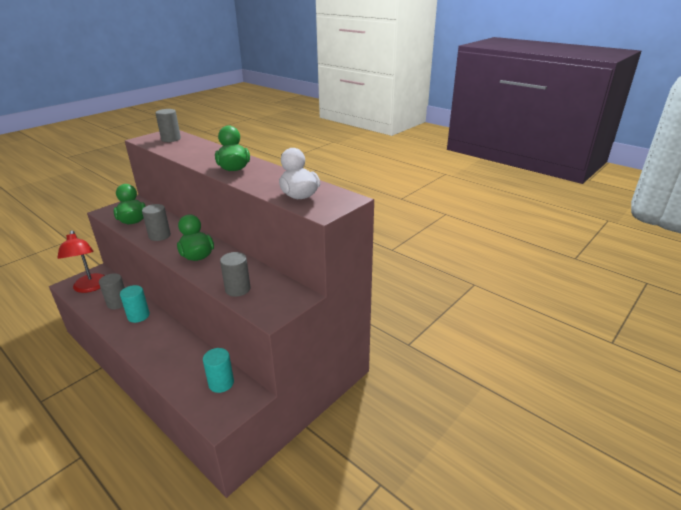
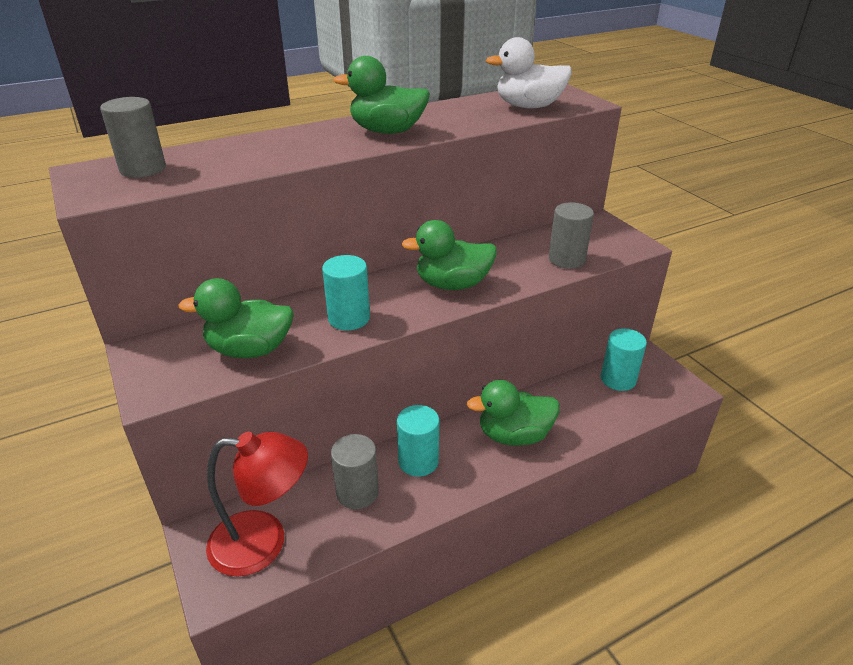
camera: 70 degrees left, 5 degrees up
(159, 236) = (349, 318): grey cylinder -> turquoise cylinder
(160, 345) = (514, 435): none -> green duck

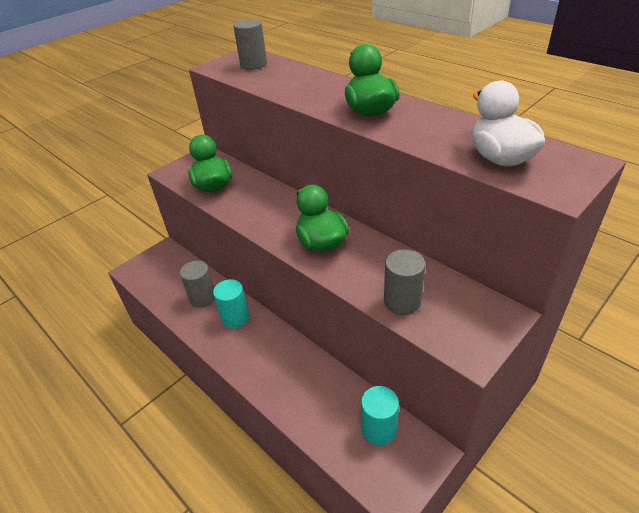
camera: 75 degrees right, 5 degrees up
(263, 542) = (161, 274): red lamp -> none
(349, 318) = (257, 209): turquoise cylinder -> none
(514, 435) = (276, 364): green duck -> none

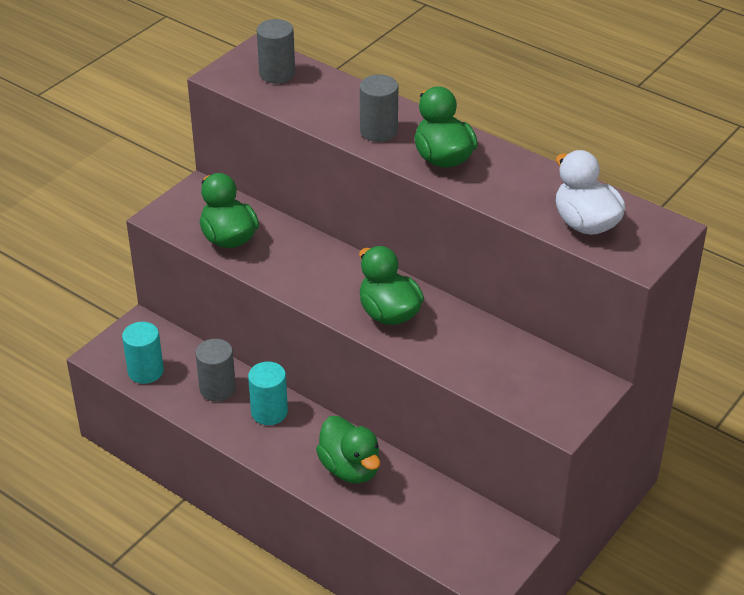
camera: 10 degrees left, 0 degrees up
(287, 369) = (350, 468): none -> green duck
(379, 429) = (466, 523): turquoise cylinder -> turquoise cylinder (145, 371)
(402, 301) = (489, 377): grey cylinder -> grey cylinder (378, 131)

